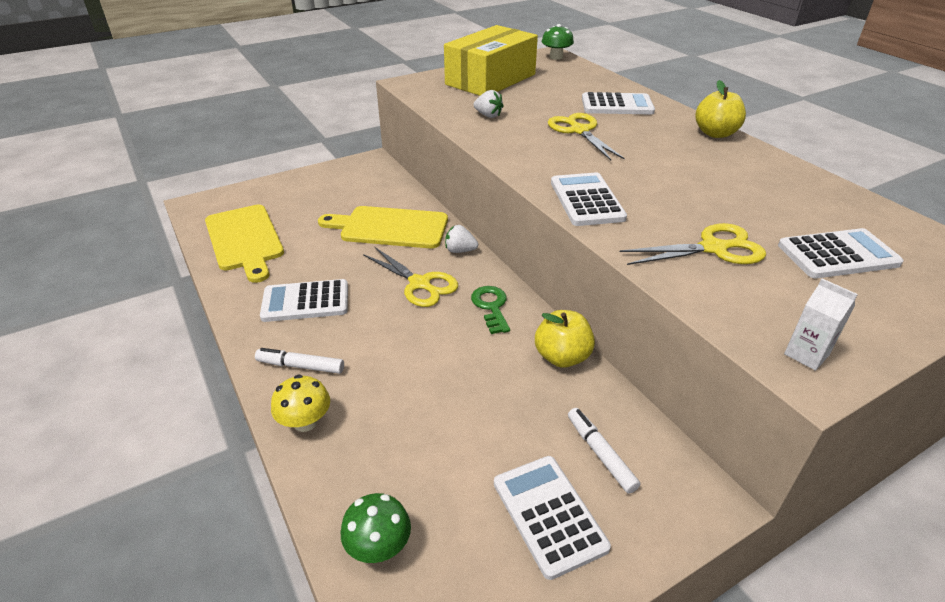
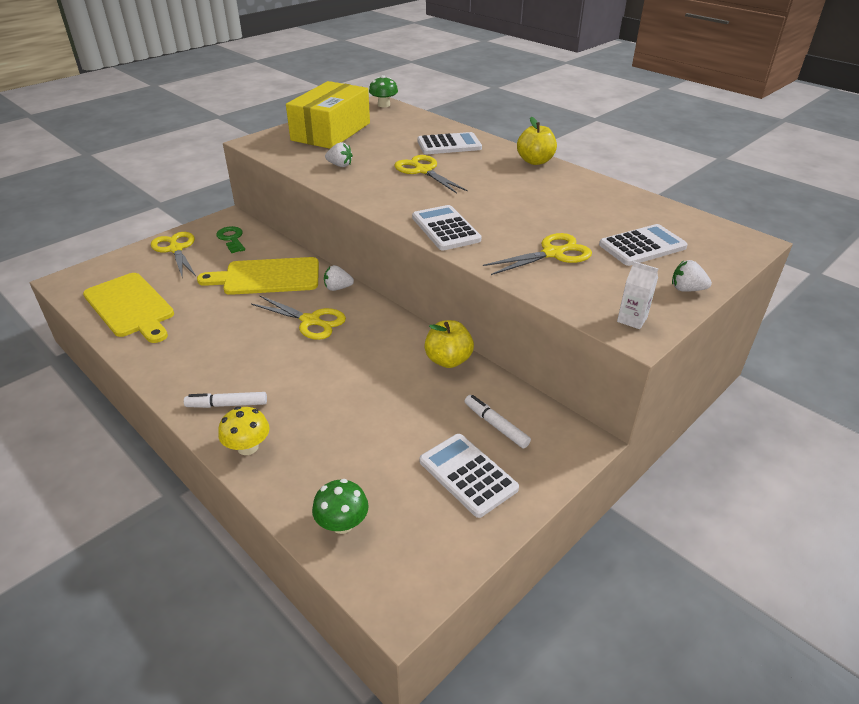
camera: 15 degrees left, 0 degrees up
(305, 301) = (211, 351): white calculator -> none
(309, 186) = (176, 249): none -> yellow scissors
(491, 307) = (379, 330): green key -> green key (231, 239)
(893, 323) = (686, 289): none -> white strawberry

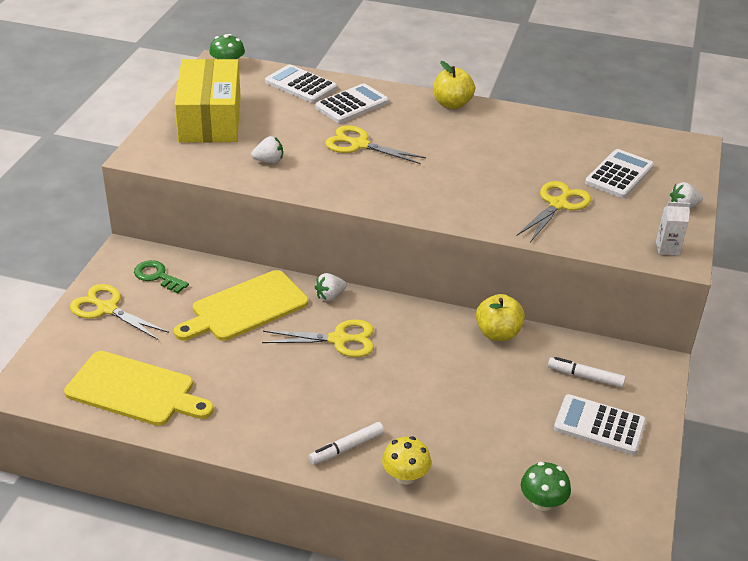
camera: 30 degrees left, 0 degrees up
(445, 229) = (446, 206): white calculator -> white calculator (301, 85)

